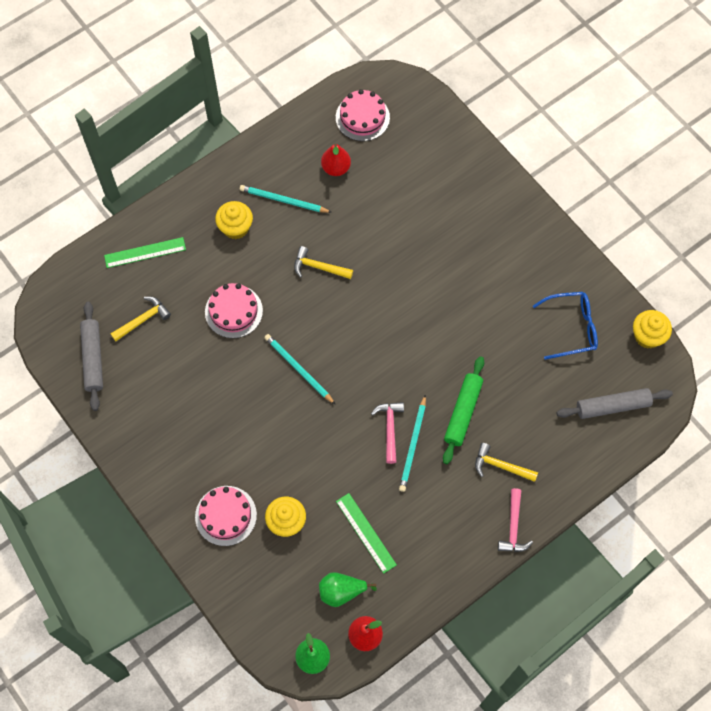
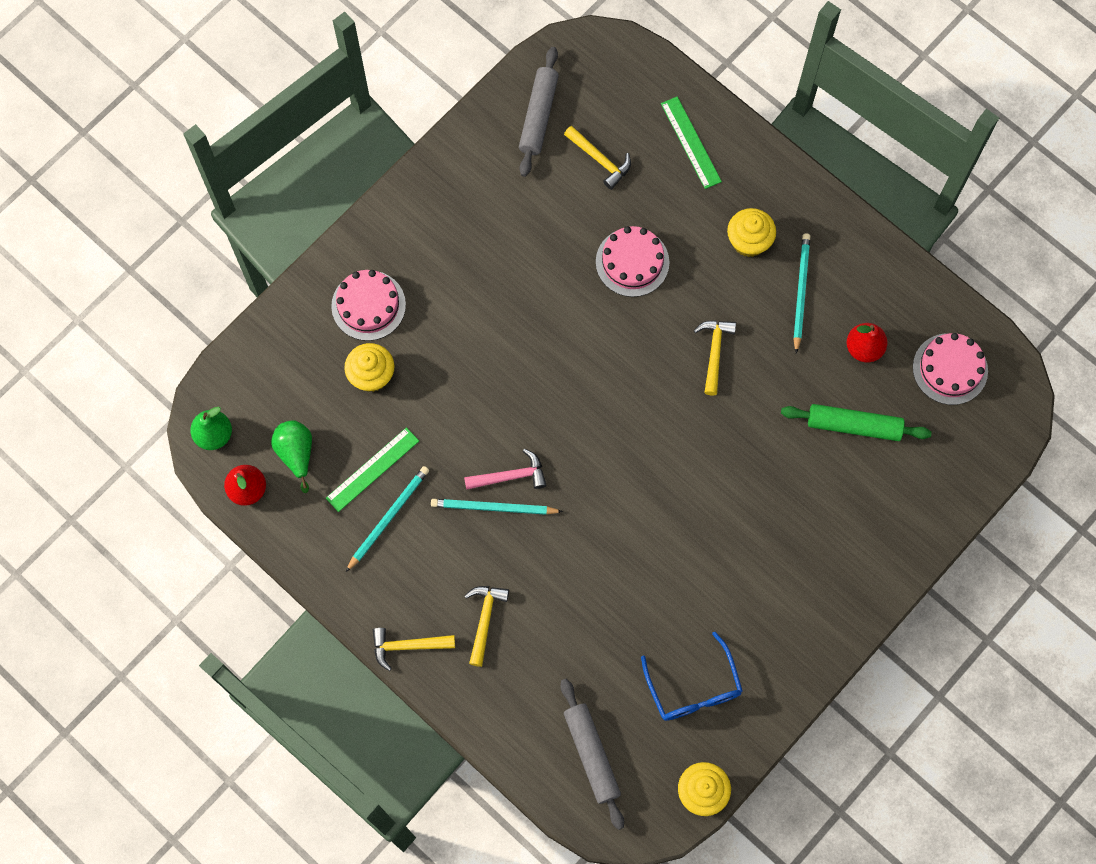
camera: 80 degrees right, 5 degrees up
(93, 358) = (538, 116): grey rolling pin -> grey rolling pin turned 60 degrees counterclockwise
(298, 369) = (569, 353): turquoise pencil -> turquoise pencil (388, 517)
(463, 412) = (548, 562): green rolling pin -> green rolling pin (854, 425)
(513, 526) = (408, 646): pink hammer -> yellow hammer

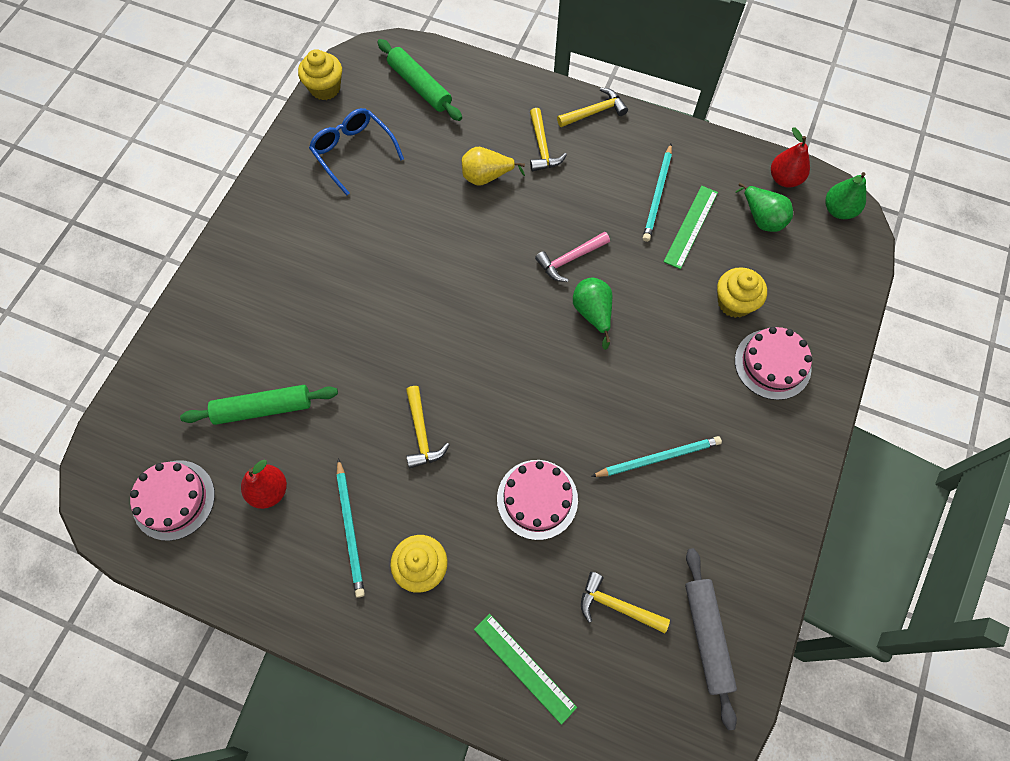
camera: 160 degrees right, 5 degrees down
(493, 508) = (573, 230): turquoise pencil -> turquoise pencil (658, 458)
(512, 412) = (593, 313): none -> green pear
(559, 604) = (486, 176): none -> yellow pear
(591, 754) = (420, 86): grey rolling pin -> green rolling pin

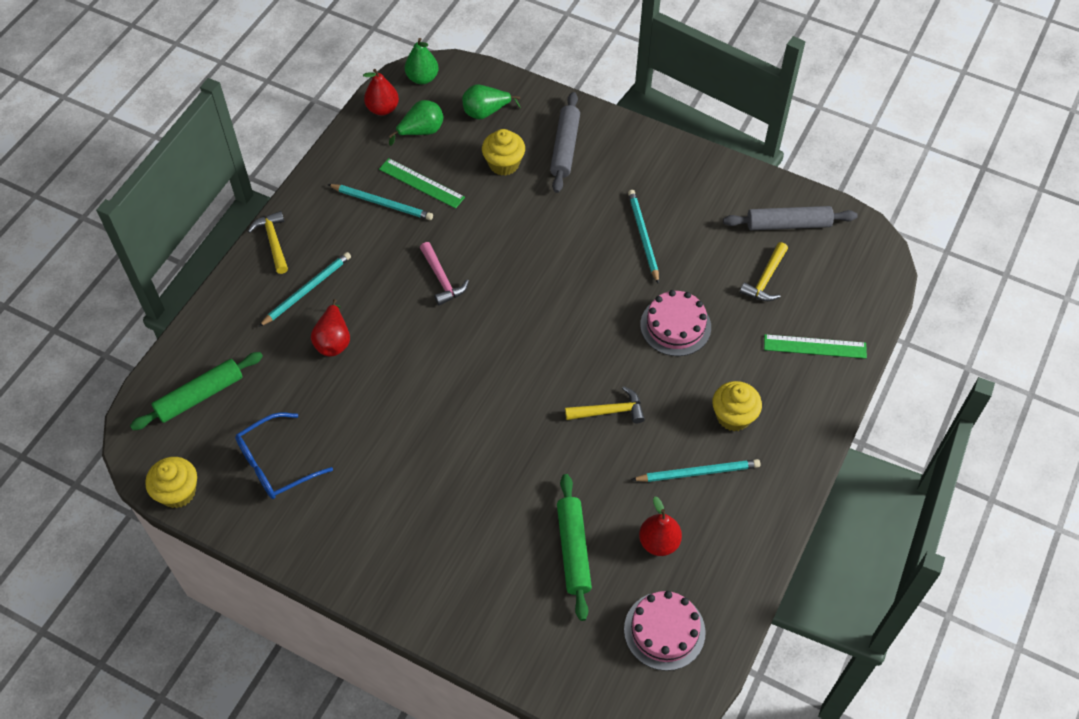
camera: 85 degrees left, 10 degrees down
(486, 176) = (333, 340): yellow pear -> red pear
(524, 668) = (815, 346): green ruler -> green ruler turned 45 degrees clockwise
(542, 147) = (307, 290): yellow hammer -> turquoise pencil
(593, 313) = (501, 267): green pear -> green pear (486, 112)
(772, 364) = (565, 147): pink cake -> grey rolling pin

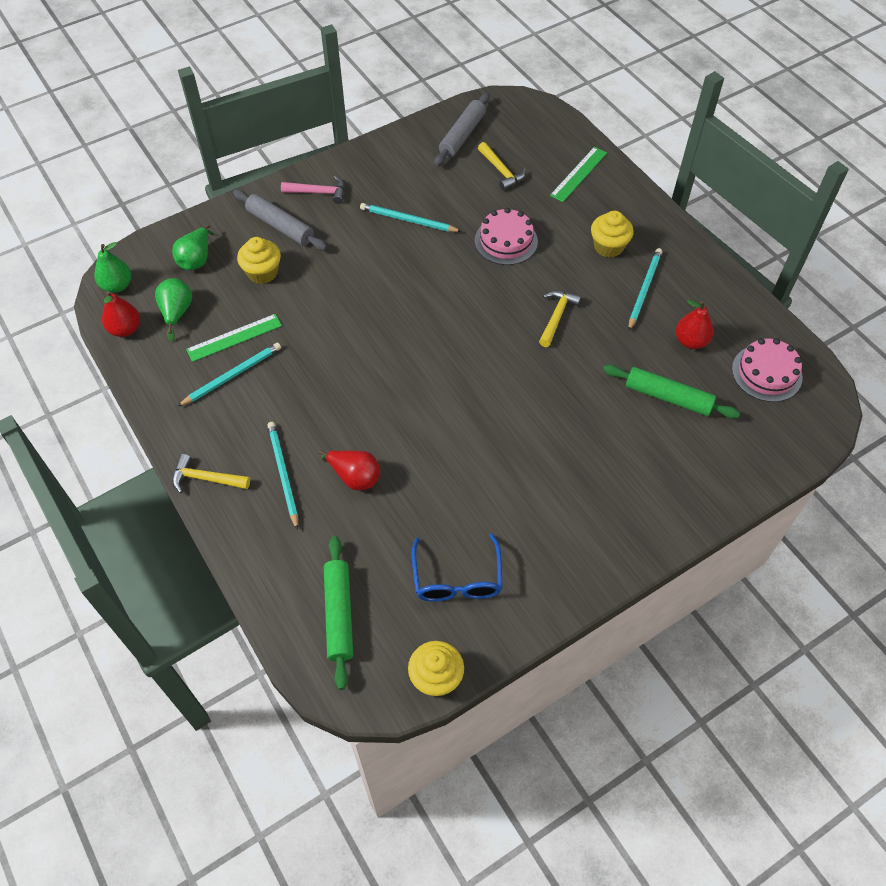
camera: 60 degrees left, 0 degrees up
(442, 279) = (349, 368): pink hammer -> pink hammer (318, 192)

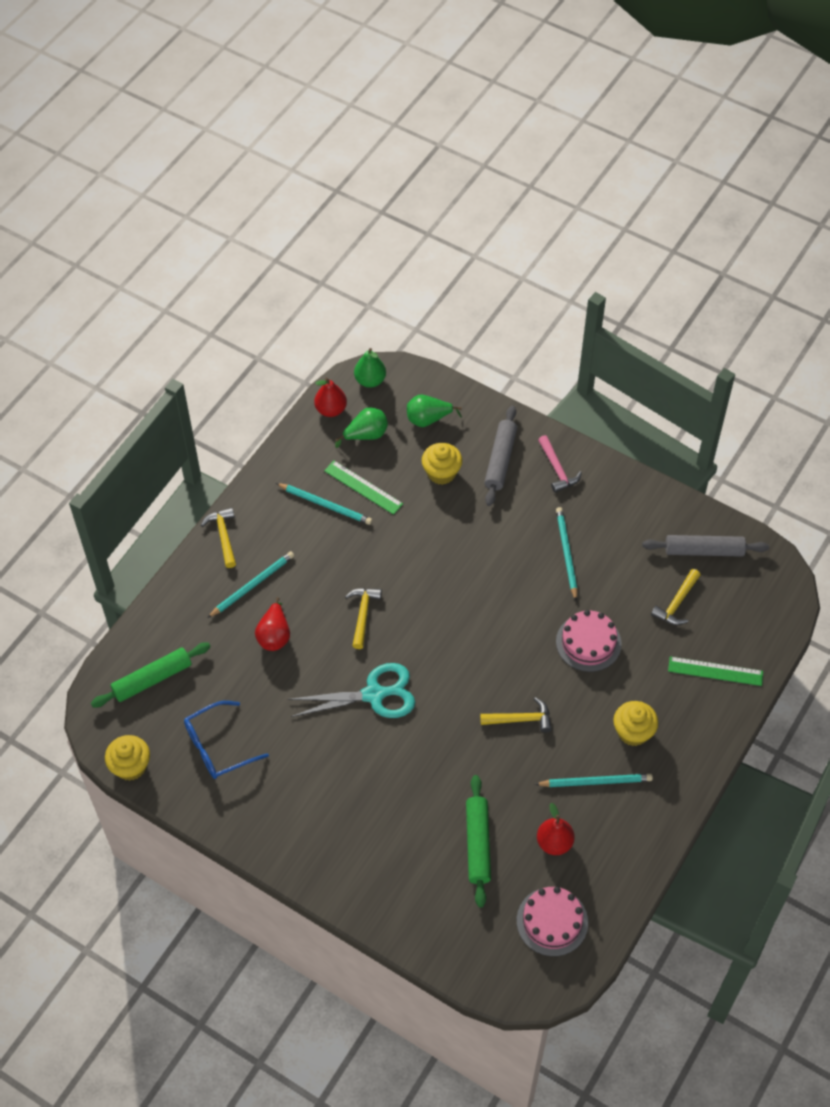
camera: 65 degrees right, 0 degrees up
(377, 392) = (363, 615): none -> yellow hammer
(471, 418) = (374, 695): none -> turquoise scissors

